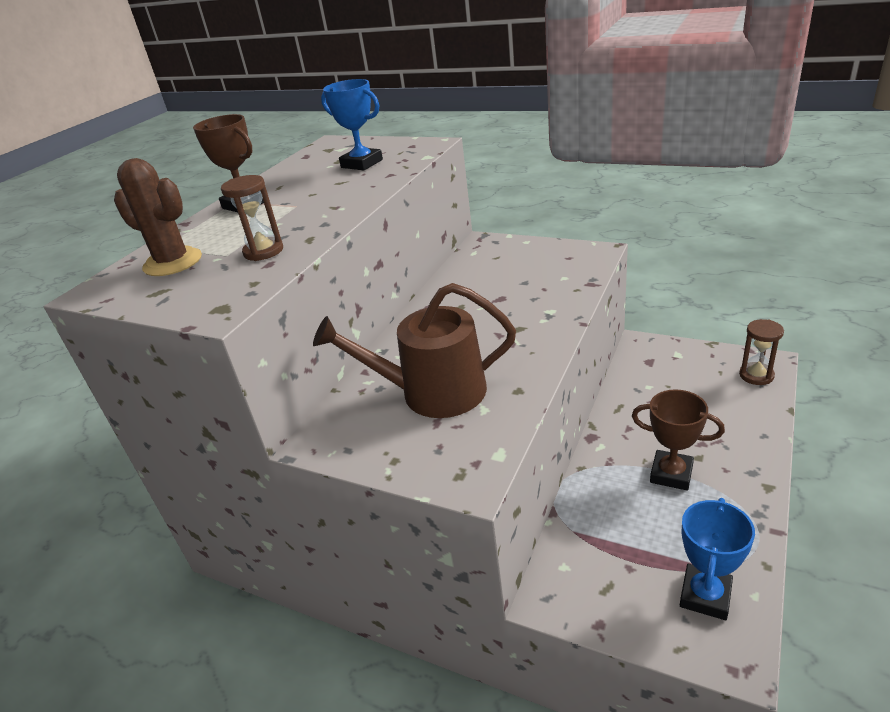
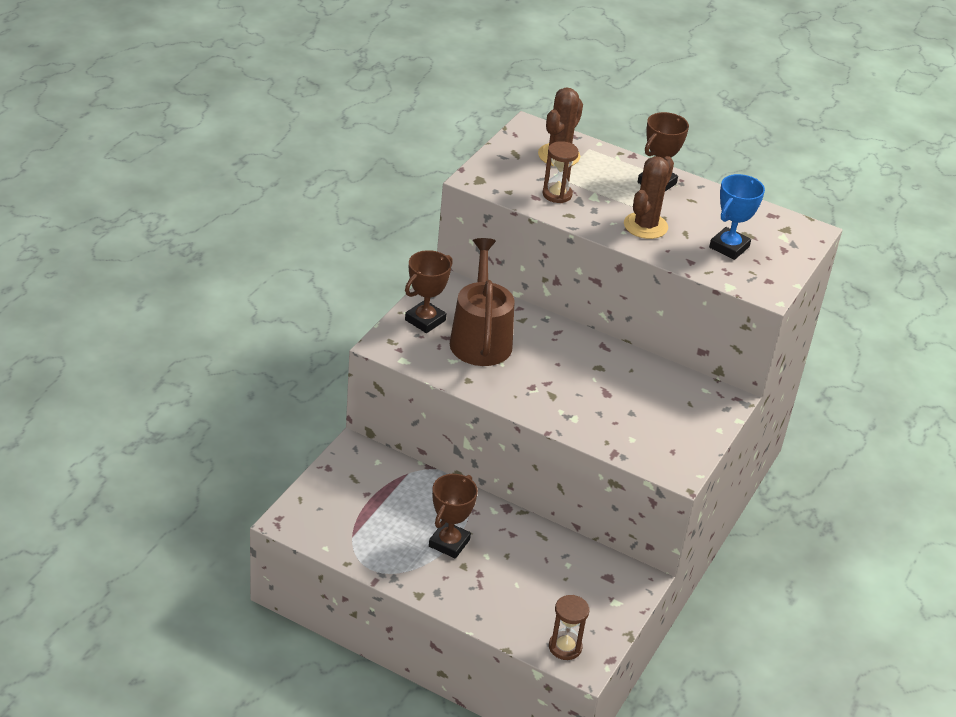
camera: 85 degrees right, 5 degrees up
(329, 199) = (645, 226): none -> brown cactus
(404, 447) = (425, 320): none -> brown trophy
(705, 595) = (333, 523): blue trophy -> none

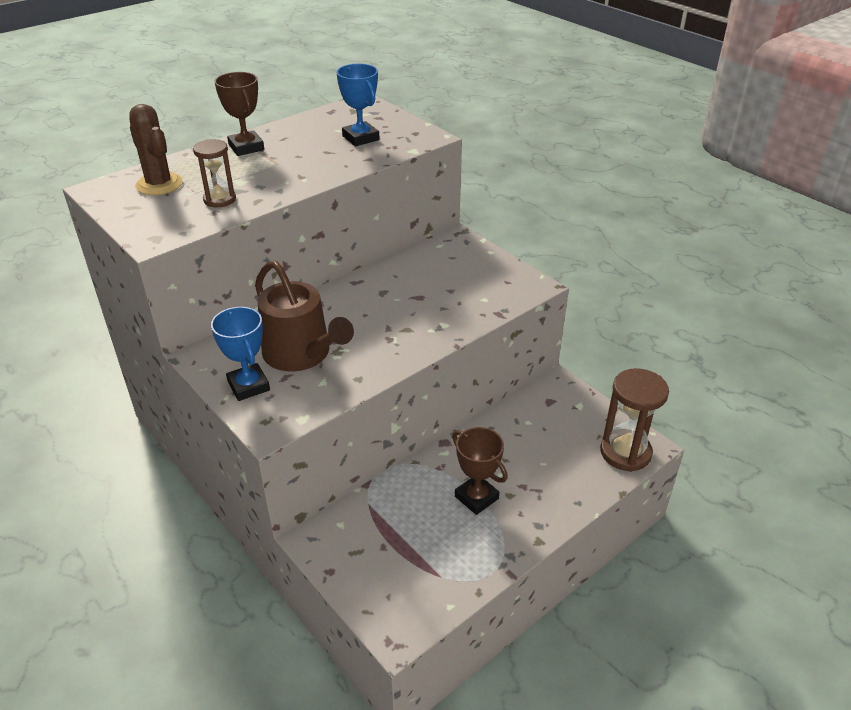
camera: 65 degrees left, 0 degrees up
(425, 320) = (248, 386): brown trophy -> blue trophy
(480, 339) = (301, 354): brown watering can -> brown watering can turned 150 degrees counterclockwise
(565, 647) = (625, 452): brown hourglass -> brown hourglass, size x1.65
(645, 226) = (304, 167): brown cactus -> none

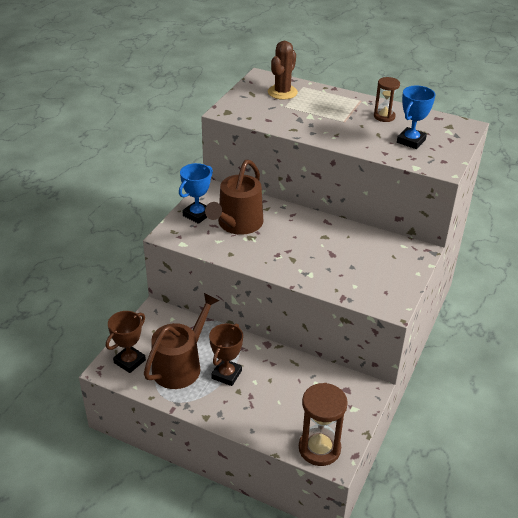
camera: 65 degrees right, 0 degrees up
(219, 199) = (283, 117): brown hourglass -> brown hourglass (384, 116)
(246, 147) = (353, 104): brown trophy -> brown trophy (129, 361)
(436, 541) = (180, 365): none -> brown watering can

